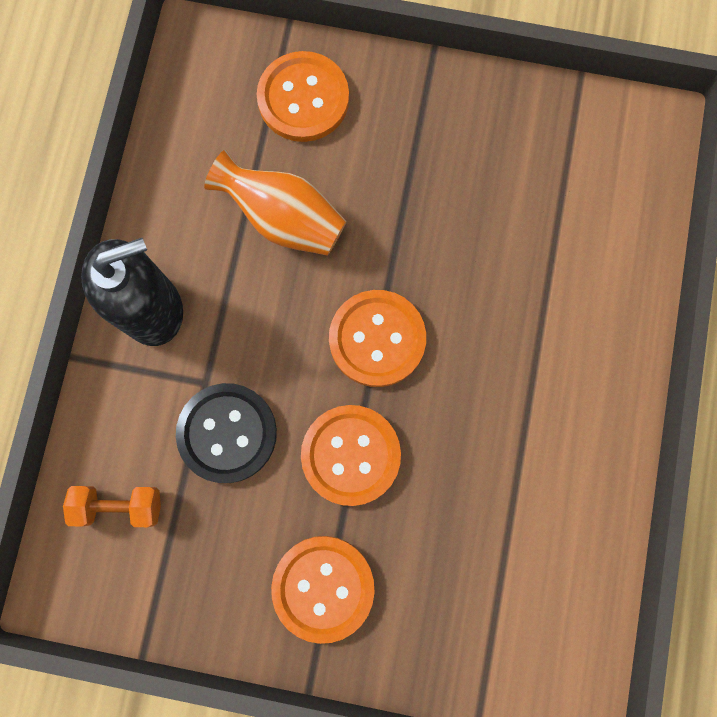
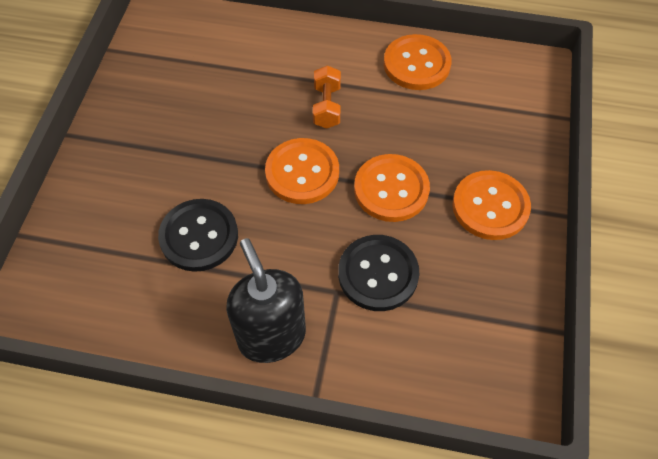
camera: 90 degrees left, 20 degrees down
(119, 505) = (443, 355): orange dumbbell -> orange dumbbell (327, 106)
(284, 219) = (199, 236): orange vase -> black button
(303, 99) = (94, 223): orange button -> orange button (416, 64)

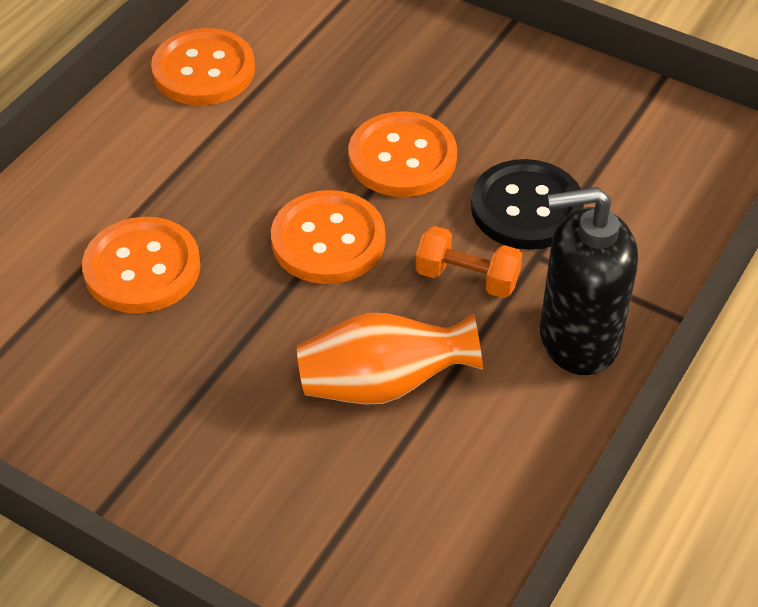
camera: 70 degrees left, 10 degrees down
(199, 236) = (383, 384): black button -> orange vase
(327, 106) = (224, 183): orange dumbbell -> orange dumbbell (467, 278)
(490, 206) = (472, 77): orange button -> orange button (142, 268)

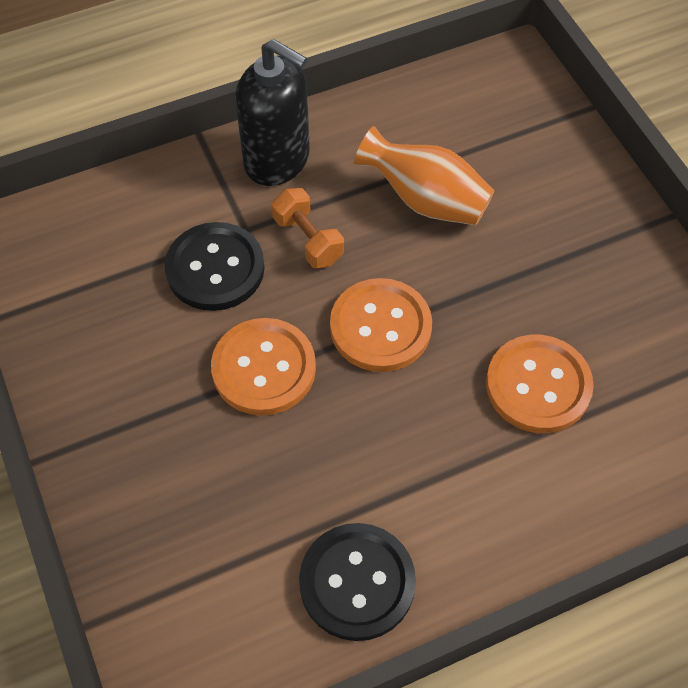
camera: 145 degrees left, 10 degrees up
(203, 70) = (357, 582): orange button -> black button

